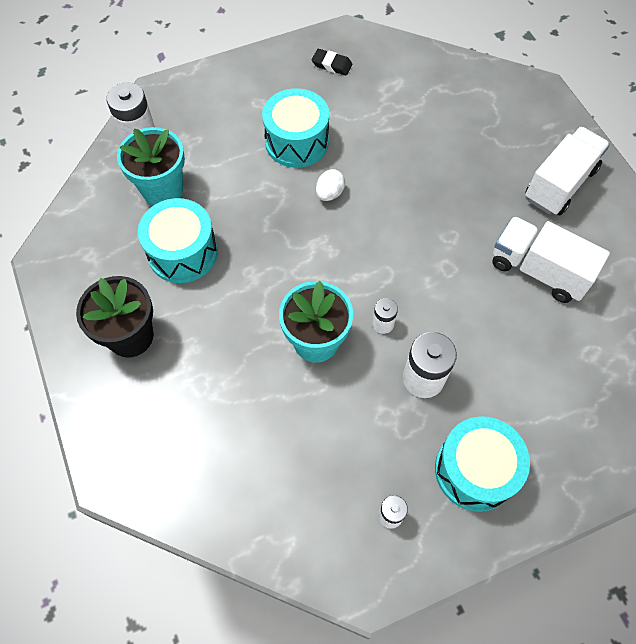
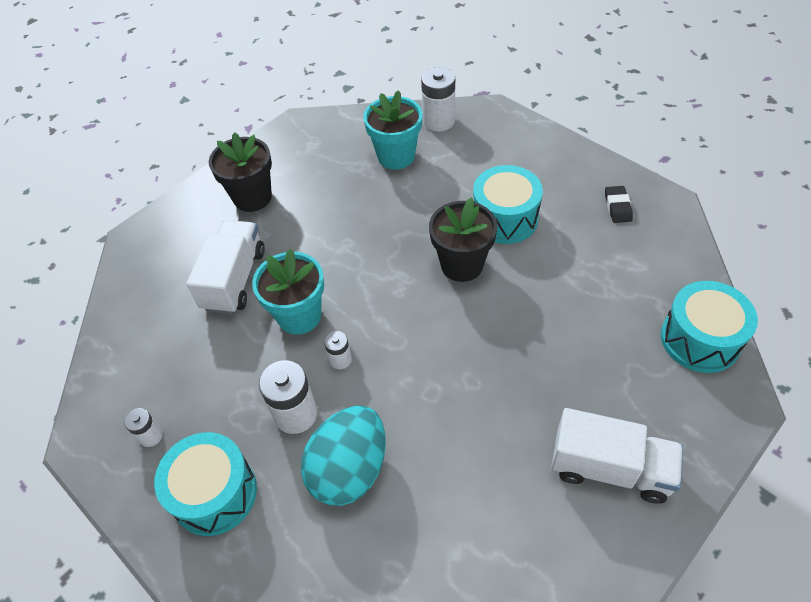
camera: 70 degrees right, 10 degrees down
(182, 252) = (343, 194): turquoise drum -> turquoise drum (699, 339)
(329, 193) = (462, 265): white egg -> black flower pot
(494, 354) = (349, 469): none -> turquoise egg
(538, 270) = (475, 481): white truck -> white truck (234, 280)

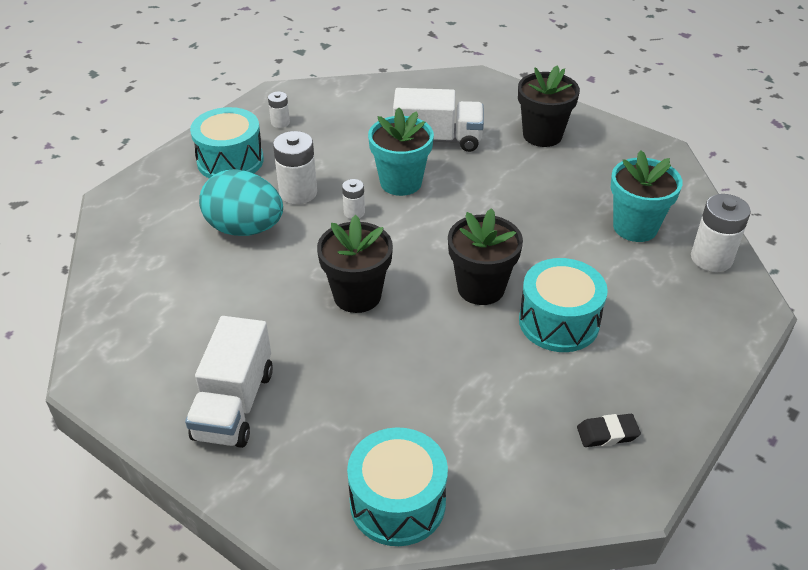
camera: 80 degrees right, 10 degrees down
(466, 360) = (357, 295): none -> black flower pot

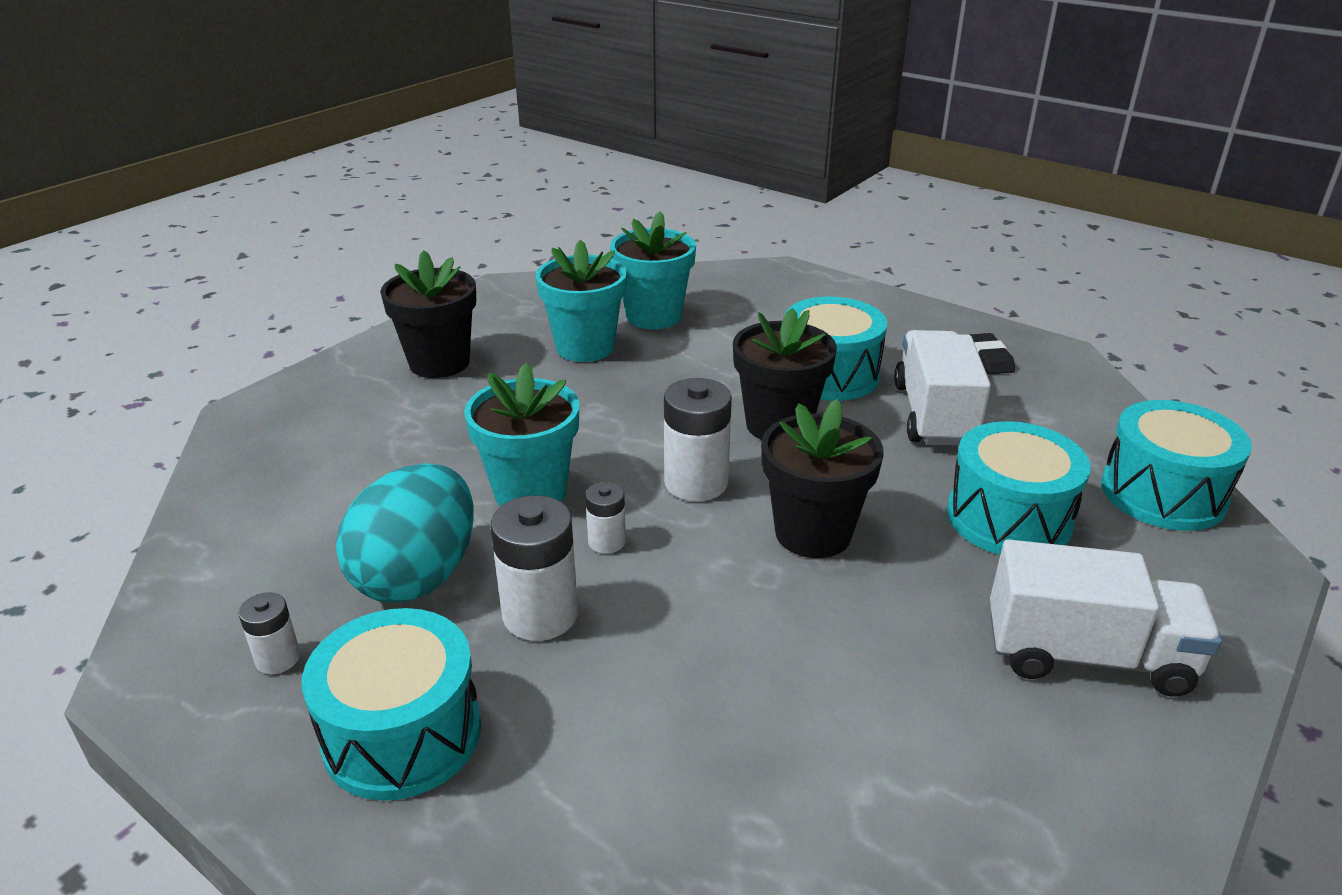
camera: 90 degrees left, 10 degrees down
(245, 228) = (646, 684): turquoise egg -> turquoise egg (417, 576)
(369, 396) = (1008, 518): none -> turquoise drum
(437, 139) = (418, 454): white truck -> white truck (934, 415)
(576, 195) = (585, 347): none -> turquoise flower pot
(711, 258) = (708, 281): white battery -> white battery (696, 483)

